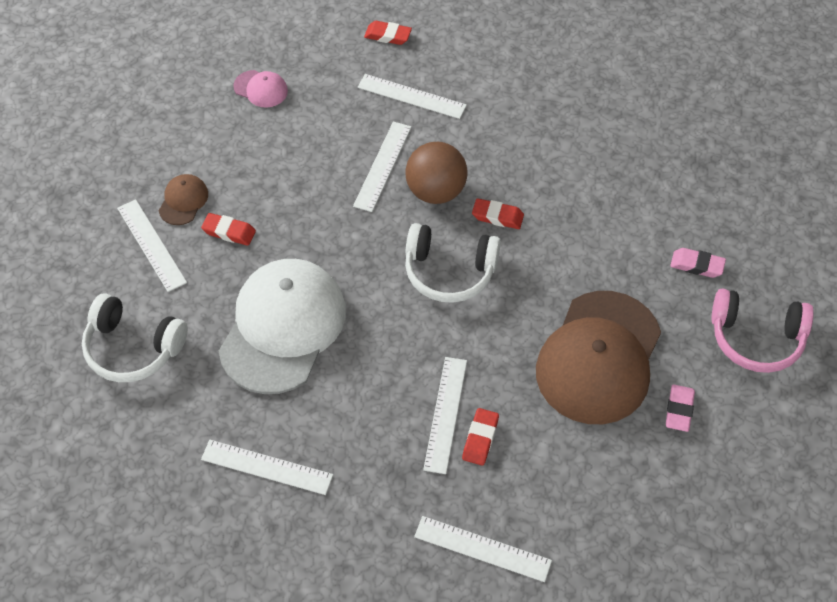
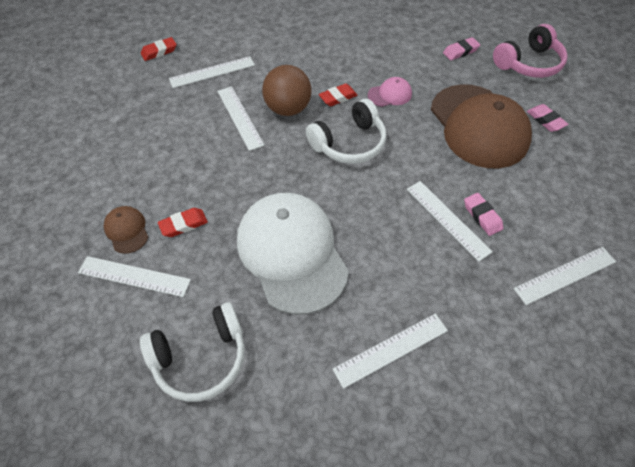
camera: 45 degrees left, 0 degrees up
(261, 89) = (107, 128): pink cap -> pink cap (390, 94)
(480, 439) = (482, 216): red eraser -> pink eraser

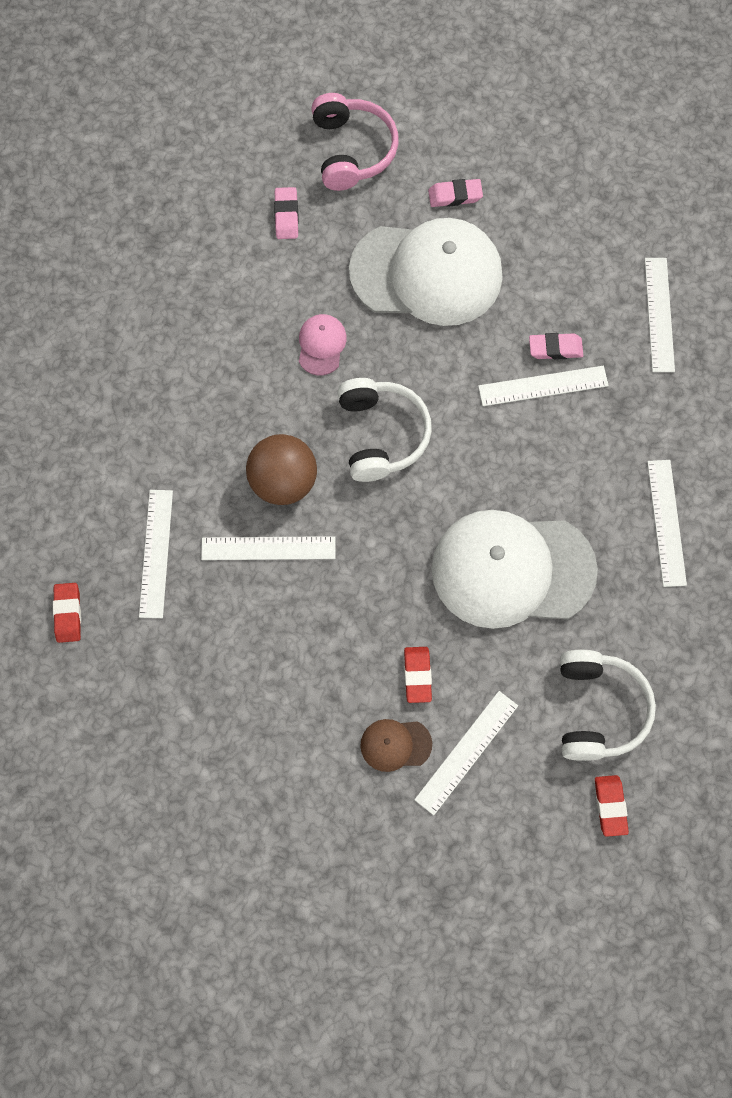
camera: 65 degrees left, 15 degrees up
(338, 97) = (294, 411): red eraser -> red eraser (610, 806)
(478, 126) = (427, 273): brown cap -> white cap

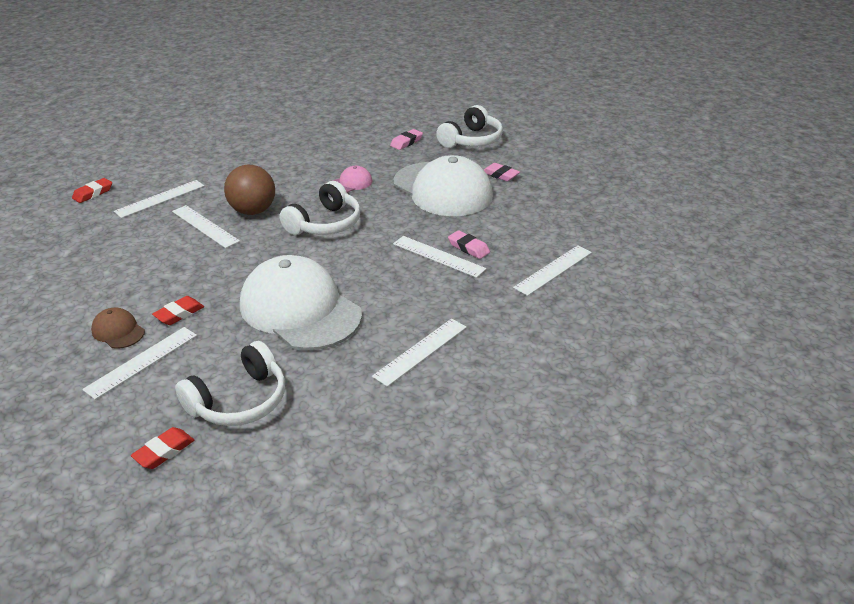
camera: 45 degrees right, 35 degrees down
(352, 150) = (471, 140): pink headphones -> white headphones
(466, 752) = (142, 362): white ruler -> white ruler turned 45 degrees counterclockwise

